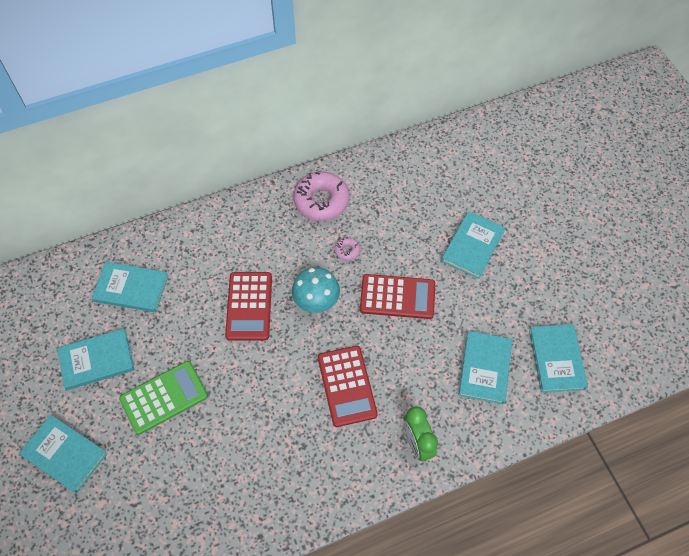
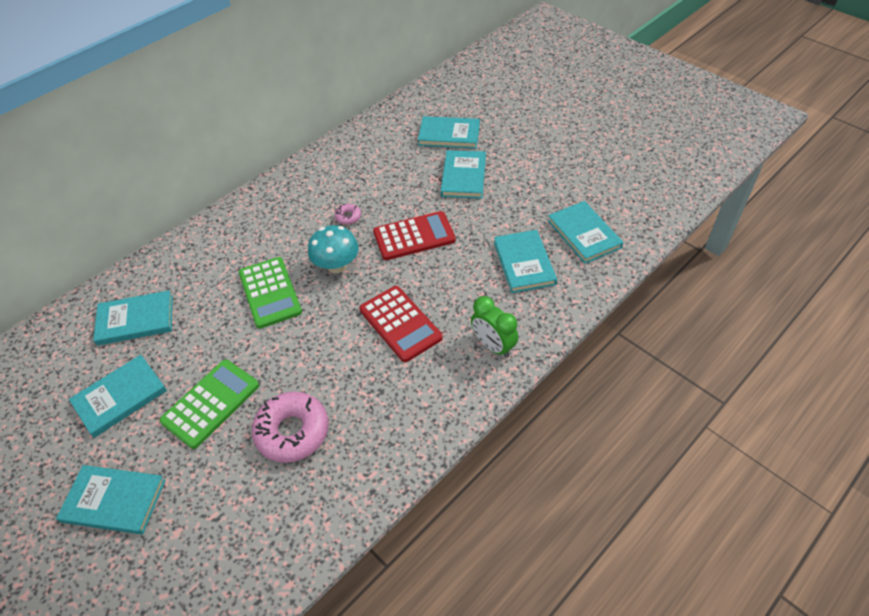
camera: 20 degrees left, 10 degrees down
(249, 306) = (270, 292): red calculator -> green calculator
(321, 201) = (305, 187): pink donut -> pink donut (292, 431)
(480, 190) = (449, 135): none -> turquoise book

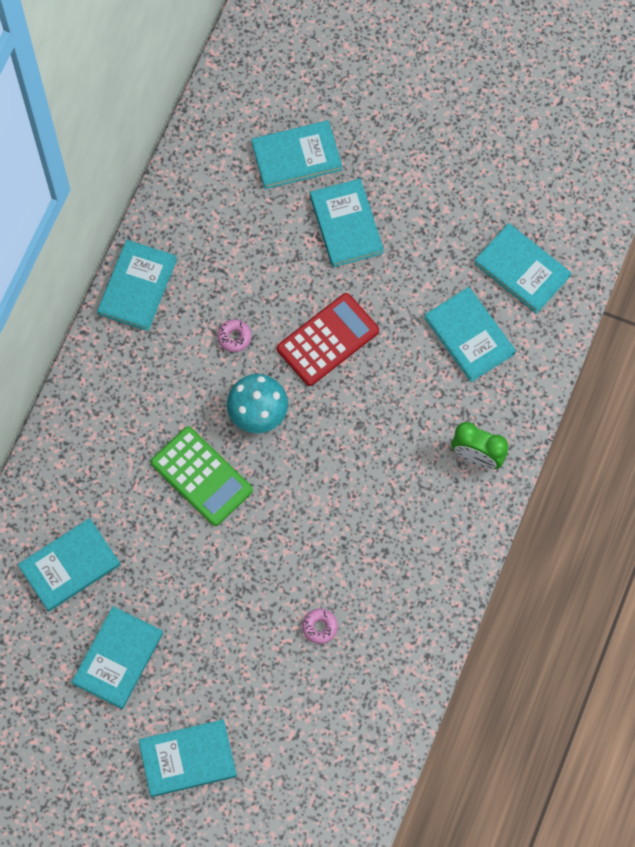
camera: 25 degrees left, 20 degrees up
(211, 403) = (218, 629): green calculator -> none
(292, 431) = (319, 627): pink donut -> pink donut, size x0.45
(302, 173) = (137, 287): none -> turquoise book
(400, 324) = (367, 465): red calculator -> none

